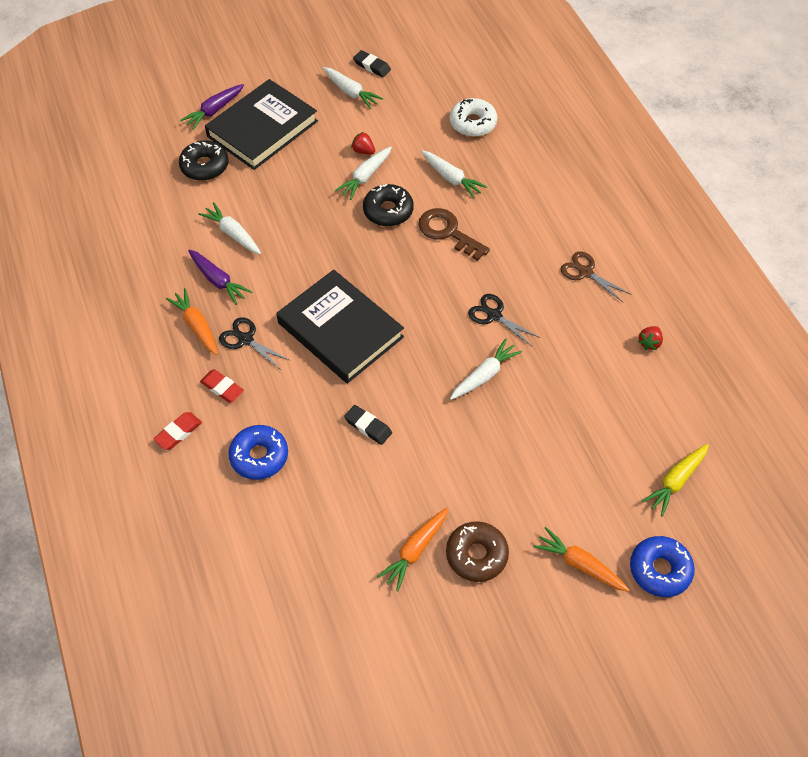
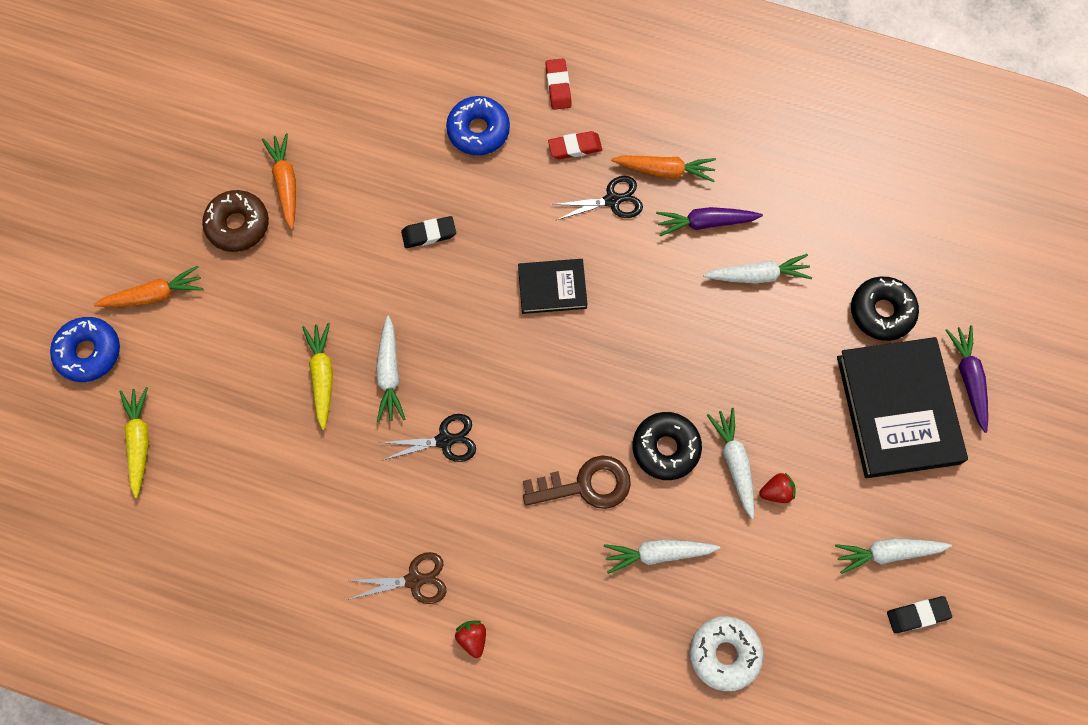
camera: 130 degrees right, 15 degrees up
(340, 330) = (552, 288): black book -> black book, size x0.53
(524, 411) = (322, 375): none -> yellow carrot
(649, 343) = (282, 561): red strawberry -> red strawberry (472, 638)

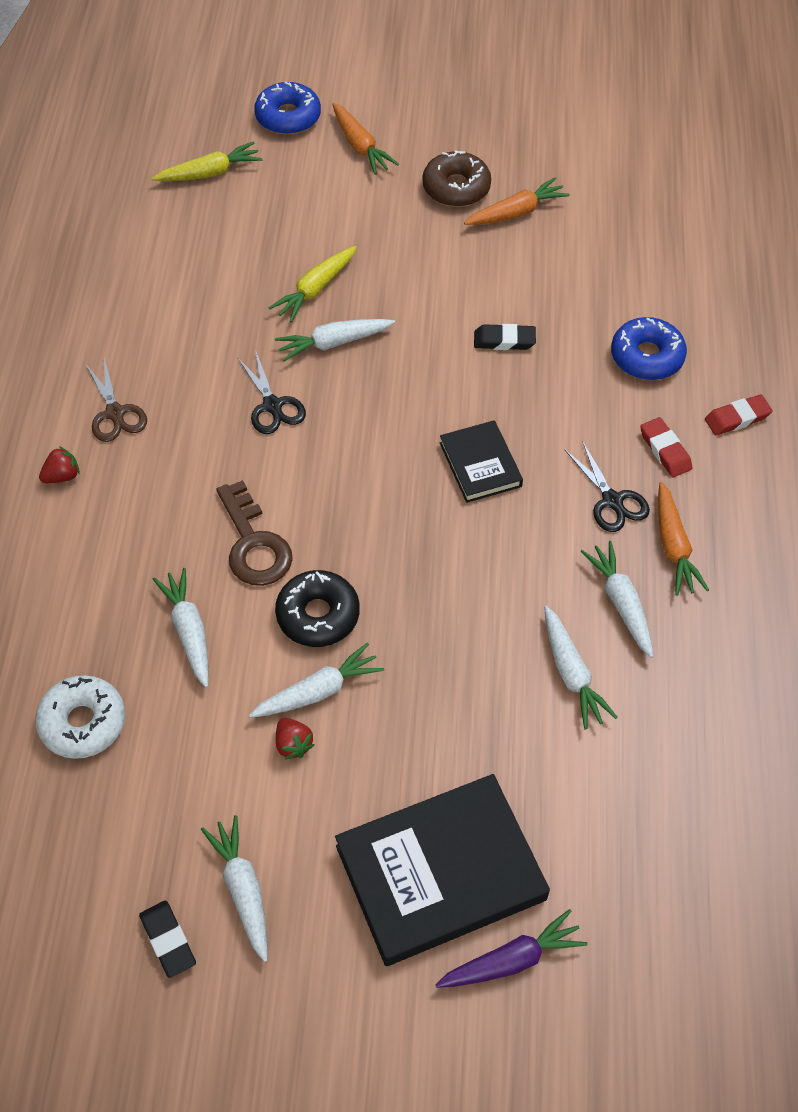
camera: 75 degrees right, 15 degrees down
(322, 375) = (315, 289): yellow carrot -> yellow carrot turned 150 degrees clockwise
(429, 234) = (504, 340): black eraser -> black eraser turned 60 degrees counterclockwise
(705, 223) = (620, 602): purple carrot -> white carrot
(881, 312) = (572, 830): black donut -> none

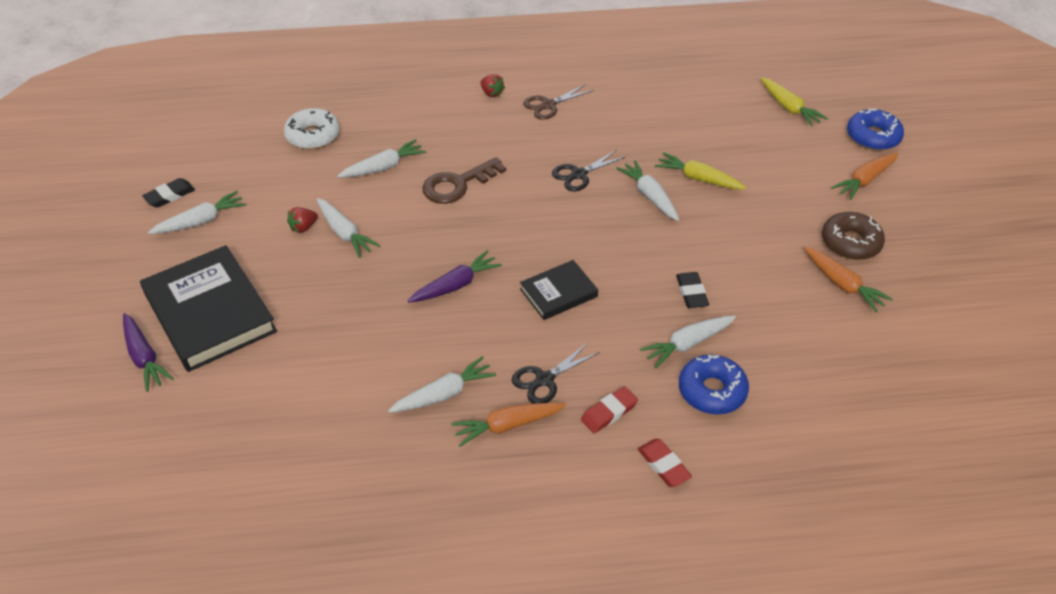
camera: 80 degrees right, 10 degrees down
(318, 615) = (405, 224): black donut -> none
(446, 569) = (456, 285): none -> purple carrot
(571, 674) = (373, 368): white carrot -> white carrot (687, 344)

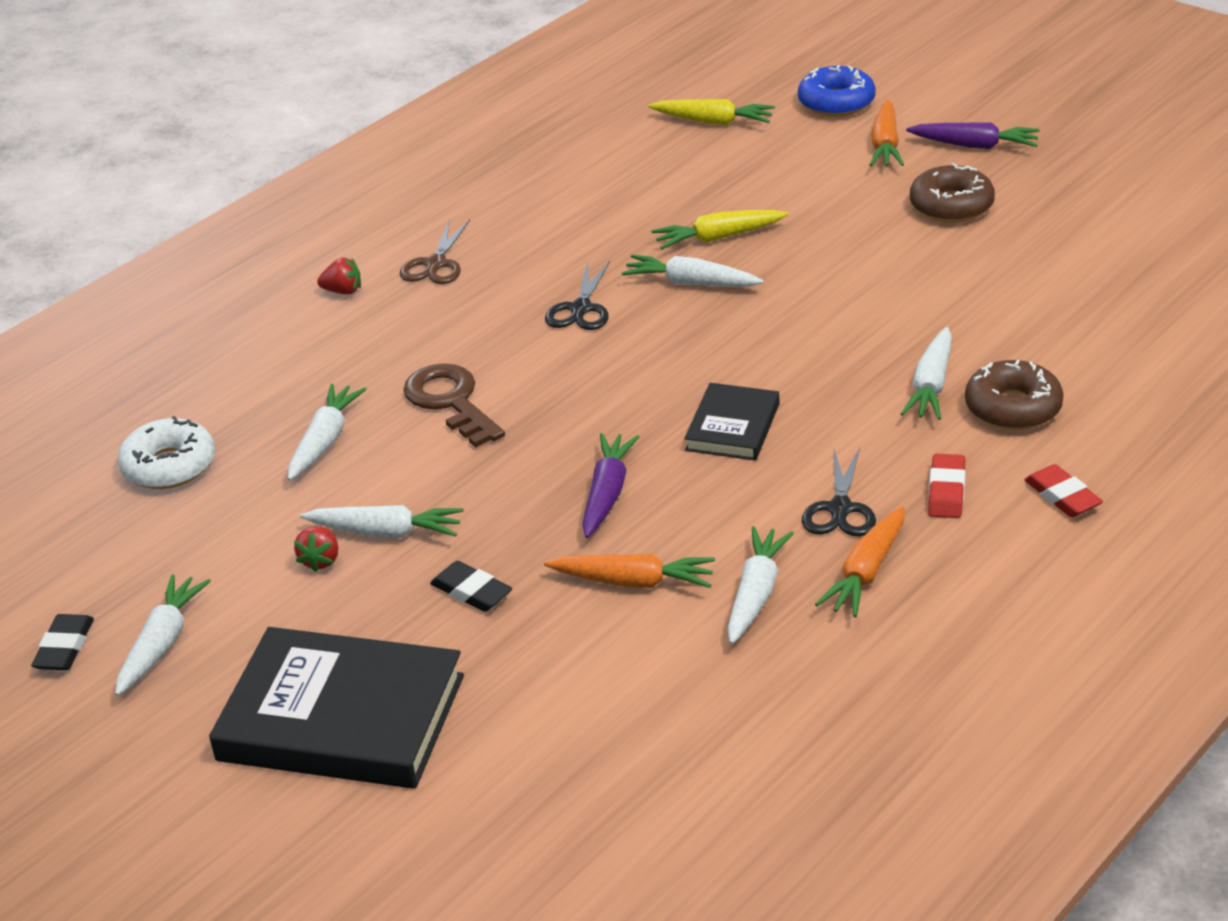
camera: 40 degrees left, 10 degrees down
(144, 358) = (331, 817): purple carrot -> purple carrot (975, 145)
(457, 184) = (450, 402): brown key -> brown key turned 135 degrees clockwise
(663, 465) = (1062, 496): red eraser -> red eraser turned 45 degrees clockwise
(691, 293) = (867, 340): black eraser -> black eraser (471, 591)
(712, 391) = (1013, 408): blue donut -> brown donut
(842, 284) = (996, 245): orange carrot -> orange carrot (634, 582)

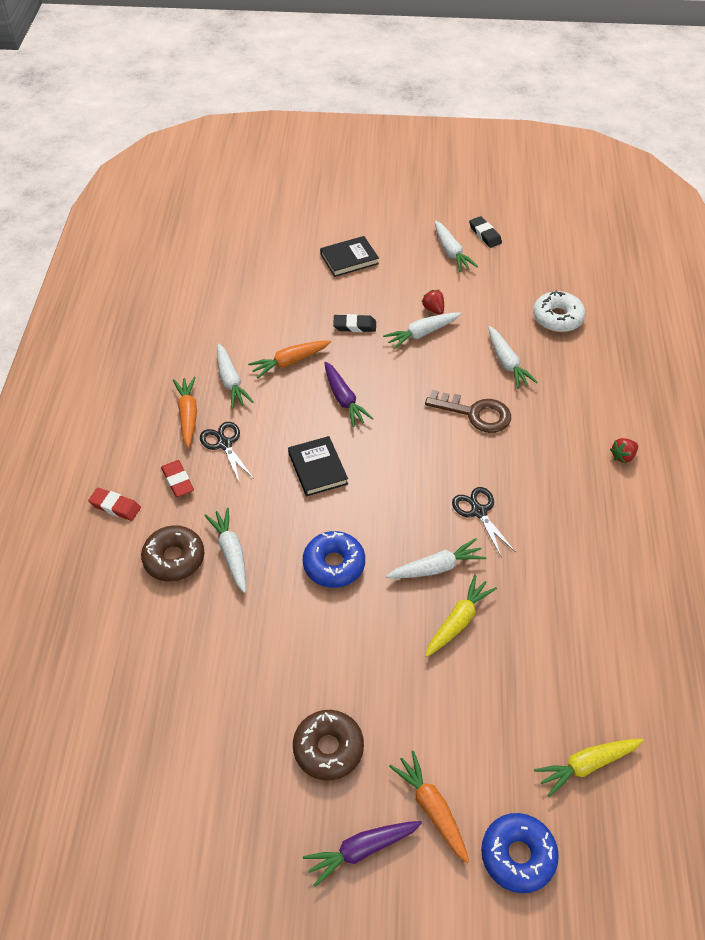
camera: 140 degrees right, 15 degrees up
(341, 718) = (349, 259): black book -> black book, size x0.53
(436, 264) = (600, 504): brown scissors -> none
(809, 328) = (334, 564): none -> blue donut

